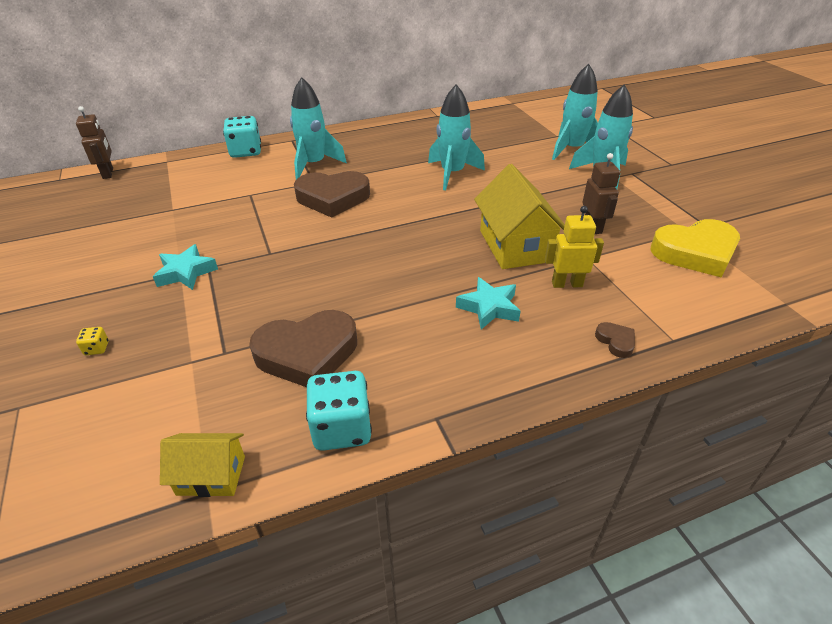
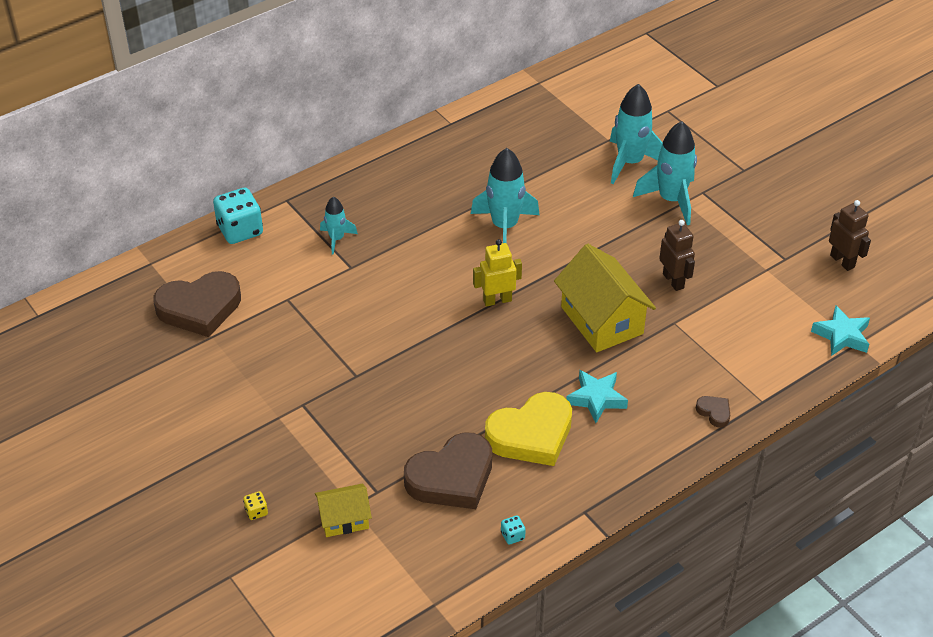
camera: 15 degrees left, 5 degrees up
(108, 173) = (92, 295): brown robot -> brown robot (842, 261)
(186, 272) = (284, 415): turquoise star -> turquoise star (842, 336)
(211, 475) = (429, 592): yellow house -> yellow house (344, 519)
(314, 165) = (336, 239): turquoise rocket -> turquoise rocket, size x0.55
(332, 198) = (385, 288): brown heart -> brown heart (200, 308)
(341, 428) = (512, 536): turquoise dice -> turquoise dice, size x0.43
(567, 284) = (661, 358): yellow robot -> yellow robot (497, 300)
(695, 252) = (775, 297): yellow heart -> yellow heart (531, 435)

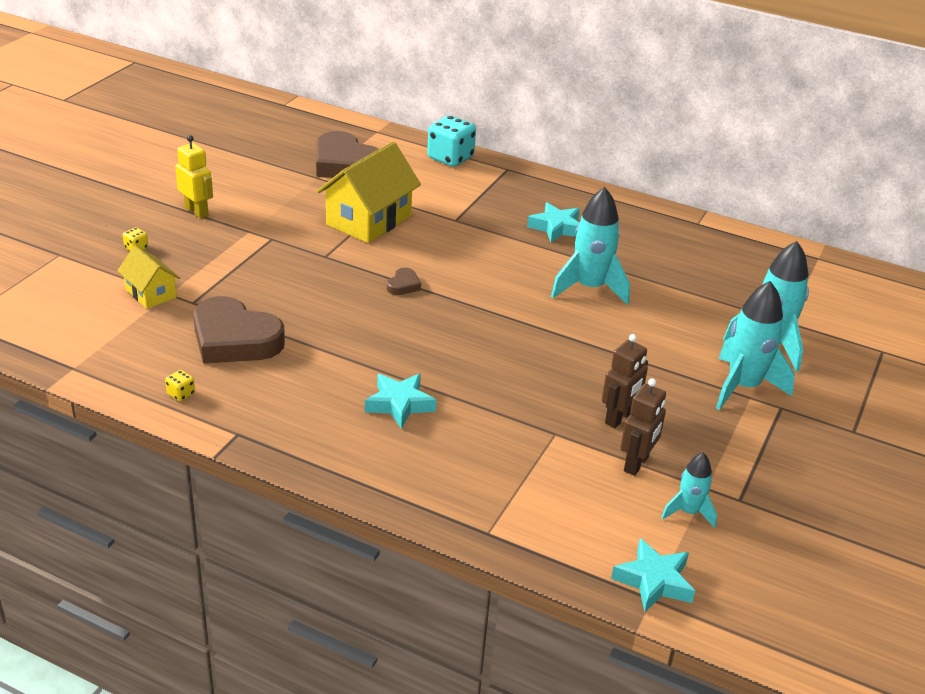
camera: 60 degrees right, 10 degrees down
(336, 239) = (484, 204): turquoise rocket -> turquoise rocket (688, 512)
(404, 209) = (556, 228): none -> turquoise star
(497, 300) = (485, 308): yellow robot -> yellow robot (197, 211)
(512, 536) = (181, 394): turquoise dice -> yellow dice
(531, 435) = (320, 373): yellow heart -> none
(602, 320) = (514, 381): yellow house -> yellow house (369, 220)
(714, 412) = (442, 496): brown heart -> brown heart (403, 285)
(842, 261) = (786, 553): brown robot -> brown robot (636, 464)

